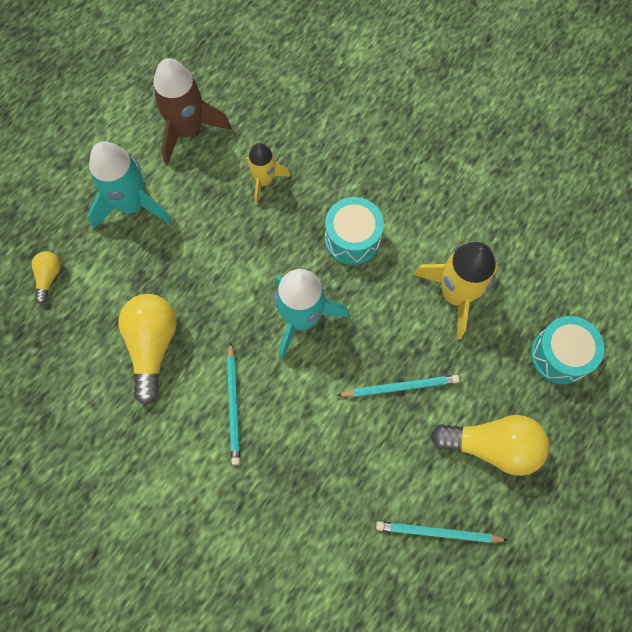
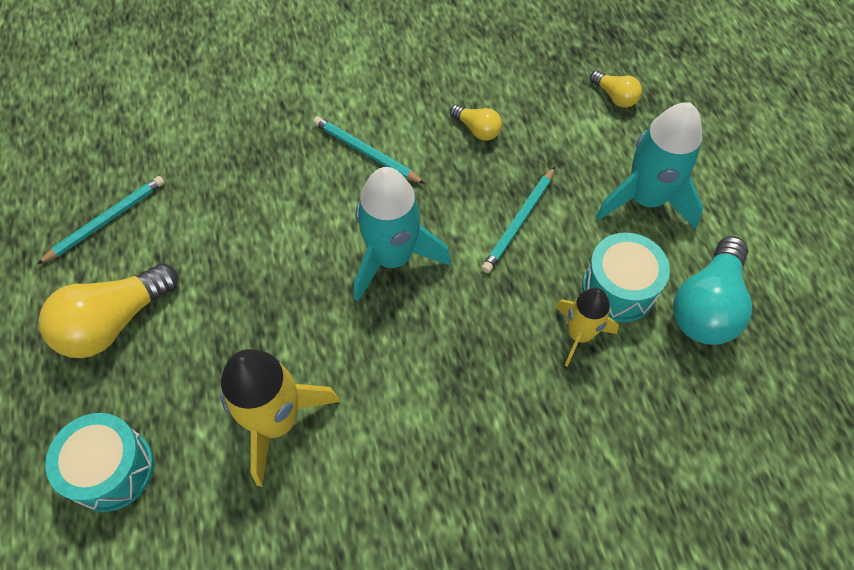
camera: 130 degrees right, 10 degrees down
(152, 346) = (477, 129): yellow light bulb -> yellow light bulb, size x0.51
(188, 130) = (707, 305): brown rocket -> turquoise light bulb
(352, 238) = (434, 369): turquoise drum -> turquoise drum (618, 289)
(400, 387) = (246, 289): turquoise pencil -> turquoise pencil (519, 222)

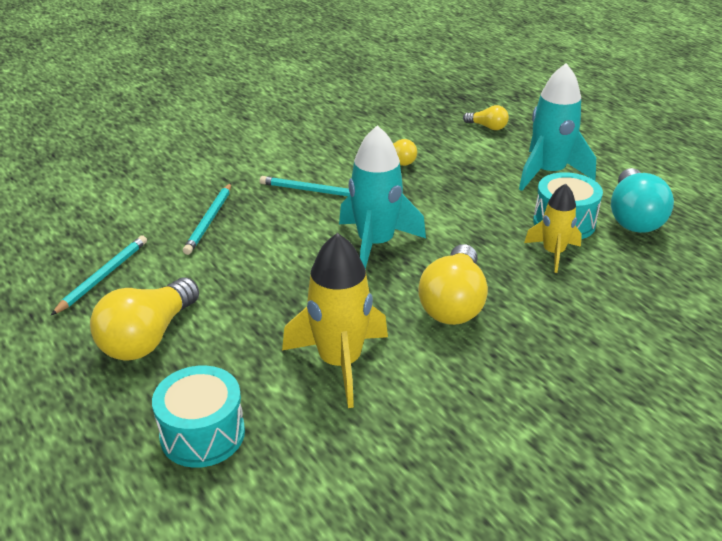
camera: 20 degrees left, 25 degrees down
(431, 375) = (453, 303): none -> yellow light bulb
(519, 222) = (463, 203): turquoise pencil -> turquoise pencil (209, 220)

